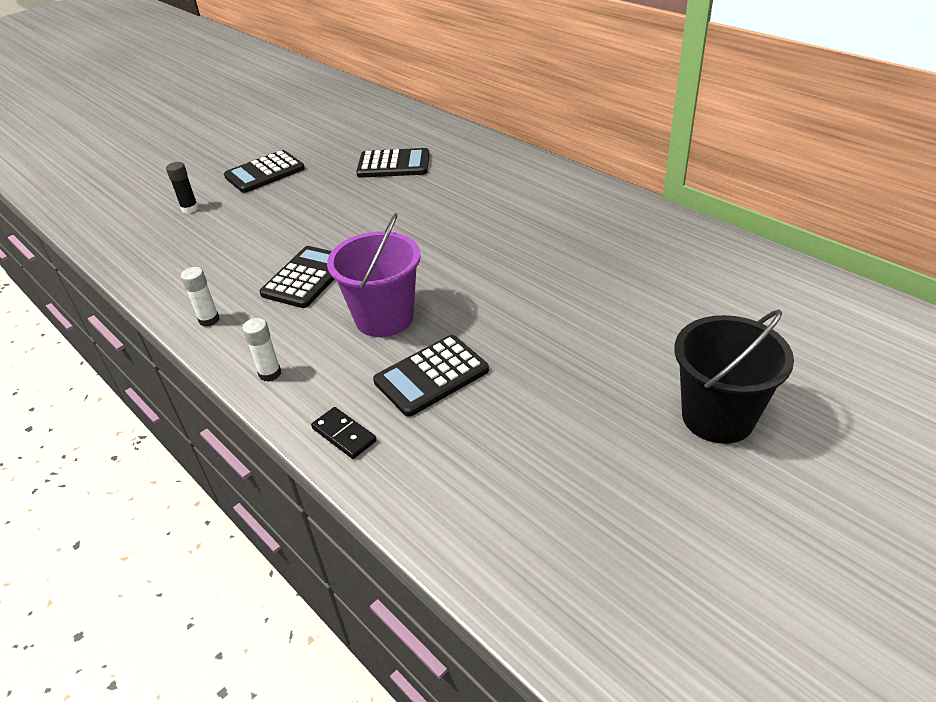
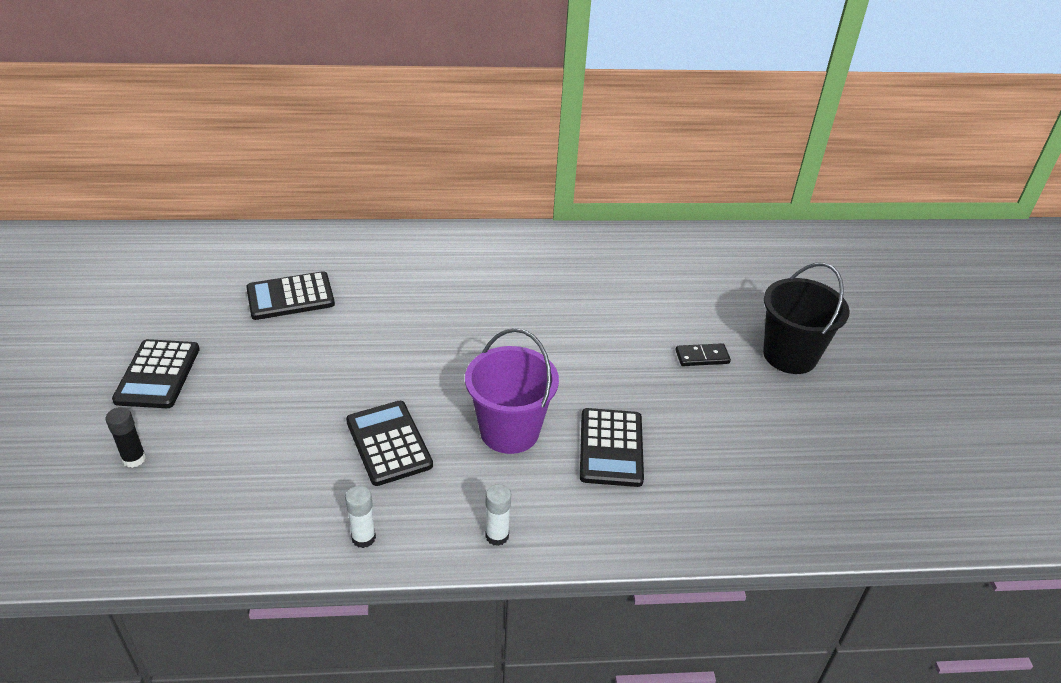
camera: 55 degrees left, 0 degrees up
(344, 435) = (623, 531): black domino -> black domino (702, 357)
(393, 164) = (290, 297): black calculator -> black calculator turned 150 degrees counterclockwise

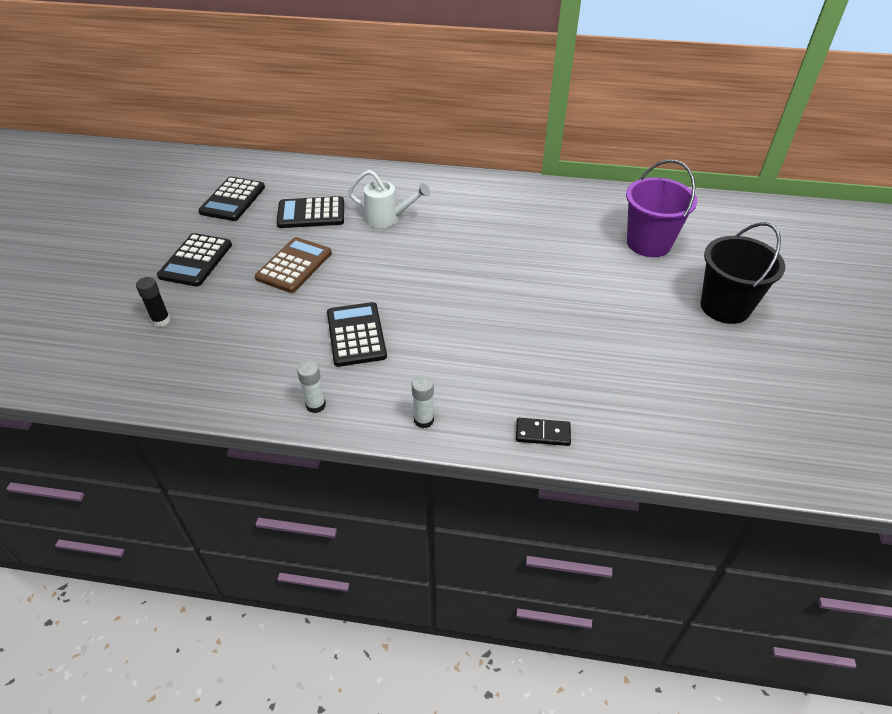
camera: 15 degrees right, 5 degrees up
(287, 366) = (294, 265): none -> brown calculator
(386, 293) = (387, 218): none -> white watering can
(509, 431) = (457, 338): purple bucket -> purple bucket (648, 243)
(611, 448) = (540, 363): black calculator -> black calculator (233, 200)
(702, 357) = (642, 299): black domino -> black domino (542, 433)

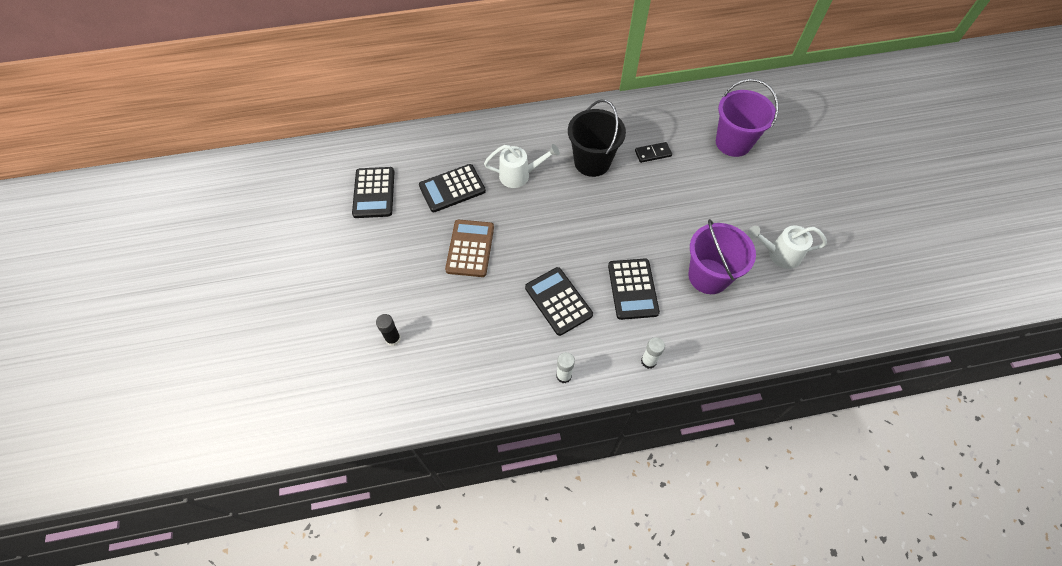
camera: 20 degrees left, 15 degrees up
(196, 260) = (383, 269): black calculator -> black calculator (632, 289)
(542, 433) = (735, 343): black domino -> black domino (653, 153)
(547, 358) = (708, 276): none -> purple bucket
(651, 359) = (779, 254): none -> white watering can
(725, 307) = (810, 189): black bucket -> black bucket (592, 162)

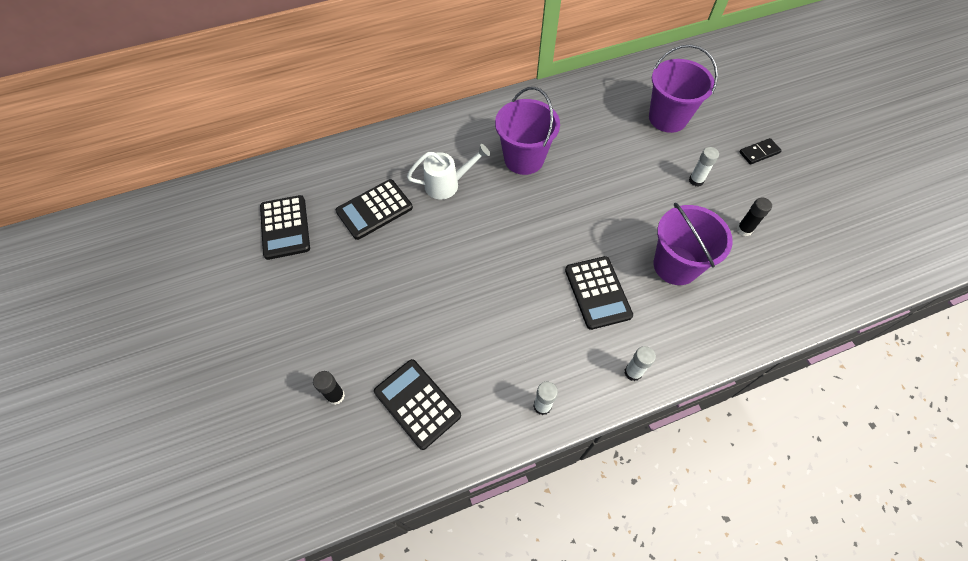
camera: 10 degrees left, 0 degrees up
(470, 248) = (407, 275): brown calculator -> none
(558, 301) = (518, 320): black calculator -> black calculator (417, 403)
(592, 162) = (524, 159): black bucket -> purple bucket
(653, 153) = (586, 141): black domino -> black domino (759, 153)
(745, 203) = (696, 180): none -> white glue stick
(779, 254) = (744, 230): white watering can -> black glue stick

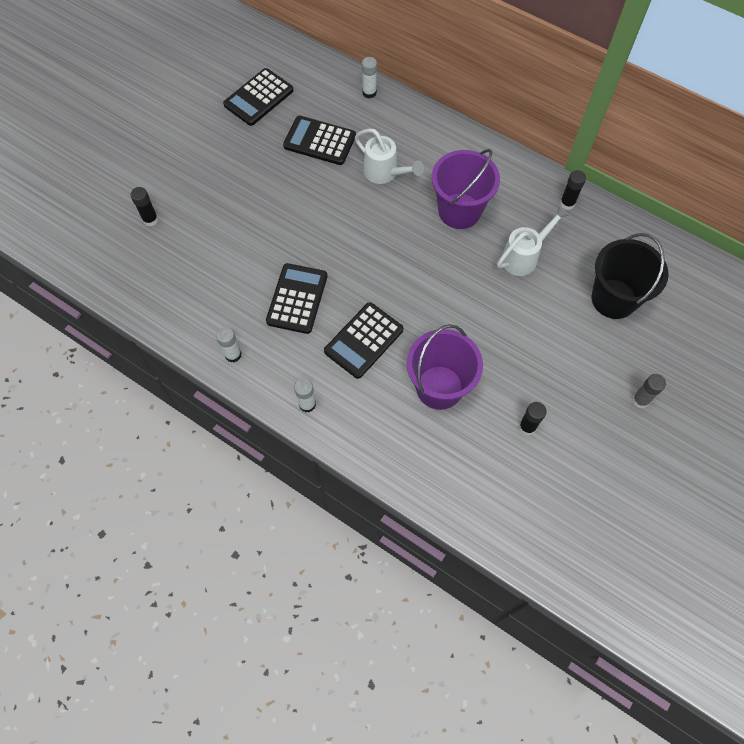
camera: 55 degrees right, 5 degrees up
(417, 403) = (179, 272): black calculator -> black calculator (297, 299)
(569, 95) = (567, 203): none -> black glue stick
(595, 145) = (523, 257): none -> white watering can
(667, 118) = (613, 299): purple bucket -> black bucket
(696, 180) = (553, 360): white glue stick -> white glue stick (369, 93)
(759, 153) = (640, 400): black domino -> grey glue stick

